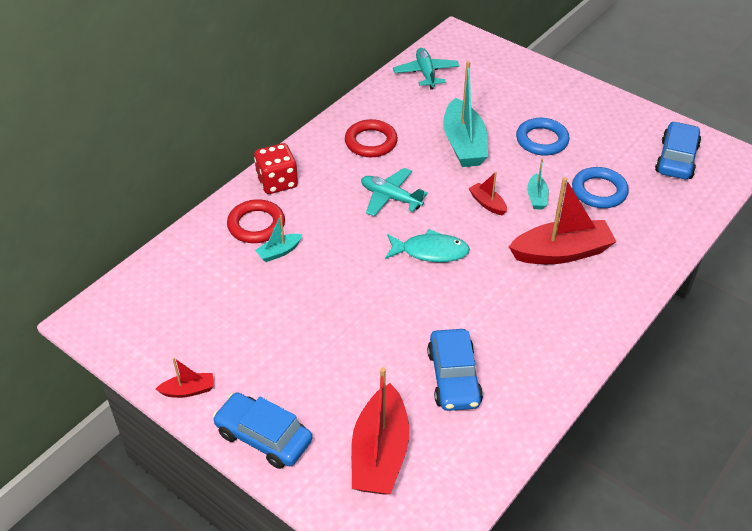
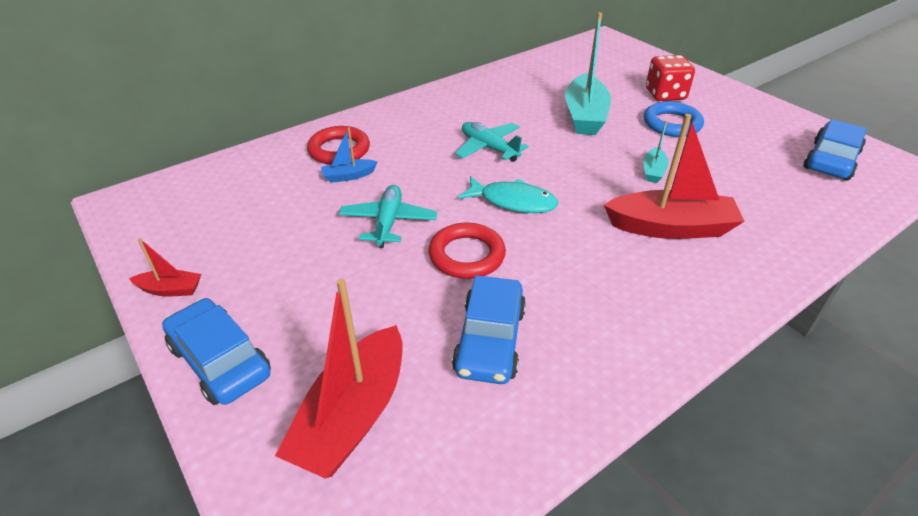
camera: 15 degrees right, 5 degrees down
(277, 182) = (380, 120): red dice -> red dice (665, 94)
(279, 252) = (349, 176): turquoise boat -> blue boat
(371, 142) = (488, 102): red ring -> red ring (467, 255)
(426, 73) = (565, 60): turquoise plane -> turquoise plane (388, 222)
(487, 203) = (594, 168): red boat -> none
(599, 191) = (730, 176): blue ring -> none

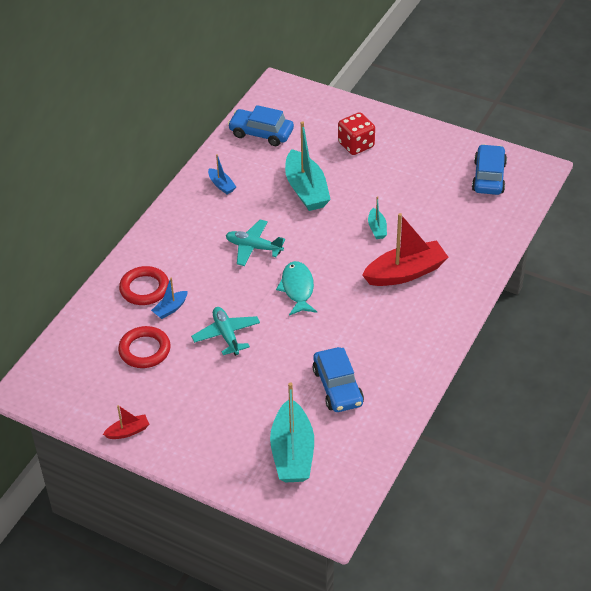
camera: 25 degrees left, 5 degrees up
(220, 361) = (198, 456): blue car -> blue car (261, 133)
(353, 416) = (292, 453): red boat -> turquoise boat
(467, 255) = (292, 340): red ring -> red ring (144, 350)
(494, 91) = (221, 185): none -> blue boat
(513, 201) = (297, 289): turquoise fish -> turquoise fish turned 90 degrees counterclockwise
(672, 124) = (372, 176): blue ring -> none

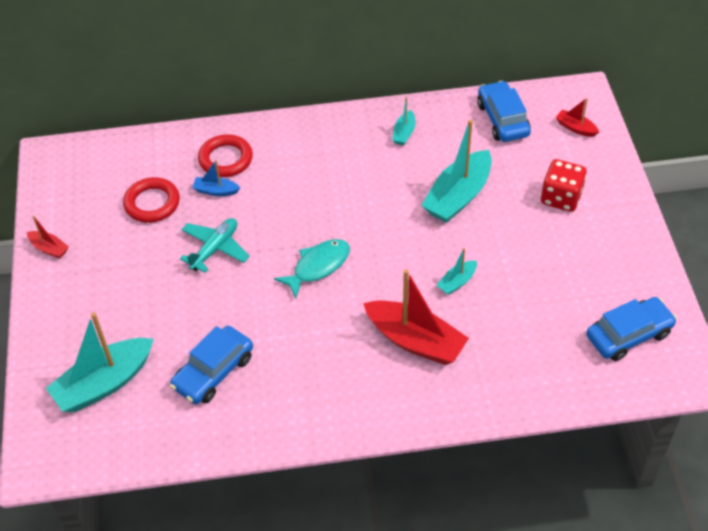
camera: 55 degrees right, 5 degrees up
(221, 185) = (404, 133): blue boat -> turquoise boat
(253, 247) = (344, 203): turquoise plane -> none
(305, 106) = (575, 128): none -> red boat

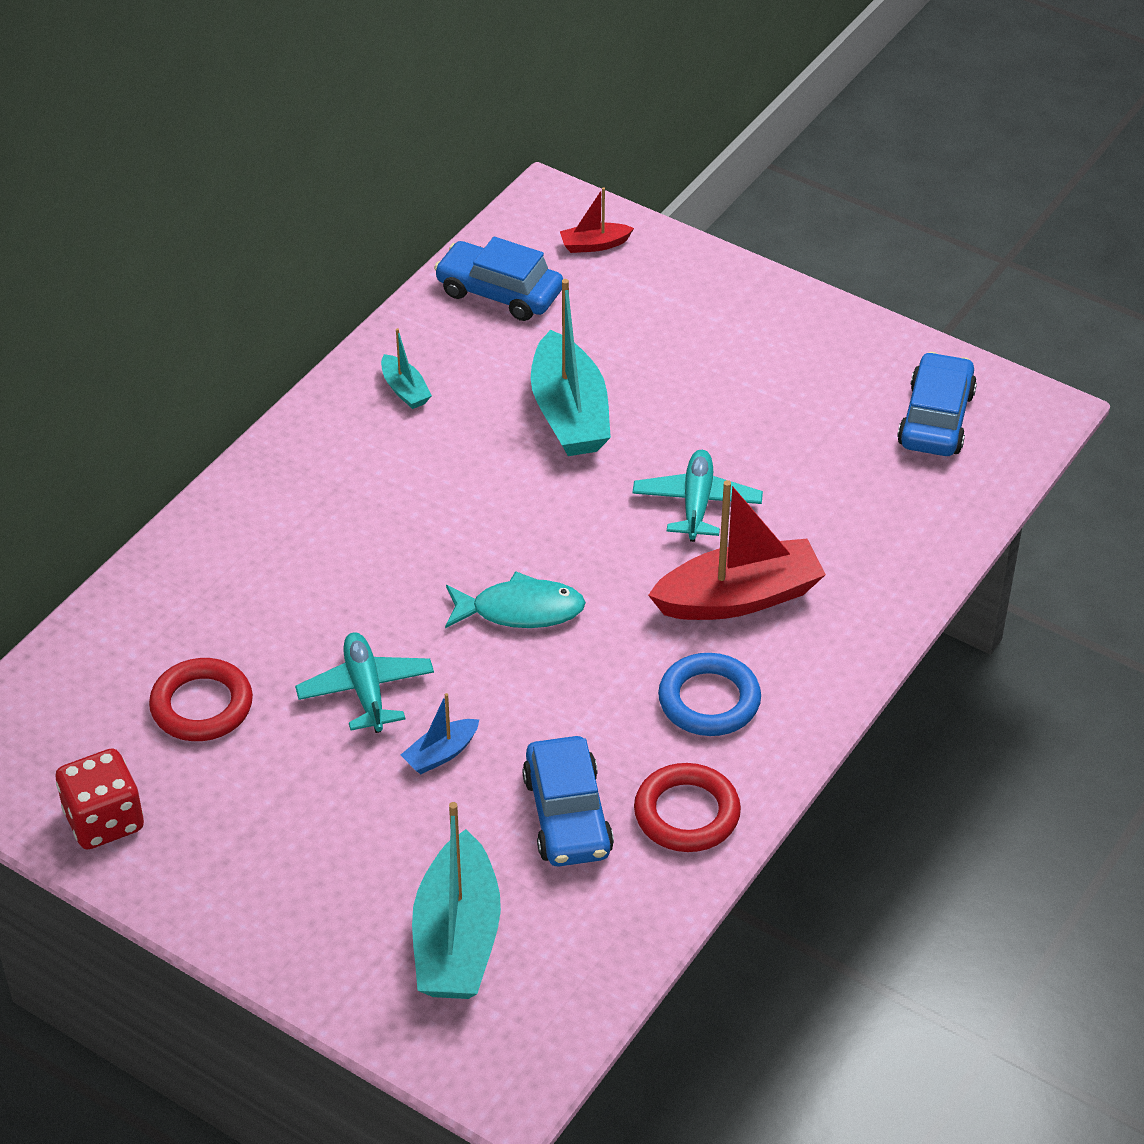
camera: 50 degrees left, 5 degrees down
(49, 248) = (143, 865): red boat -> none
(216, 191) = (265, 628): blue boat -> blue boat (441, 754)
(226, 159) = (221, 583): red ring -> red ring (686, 813)
(318, 266) = (520, 610): turquoise fish -> turquoise fish turned 90 degrees clockwise
(338, 375) = (709, 700): none -> blue ring
(457, 282) = (697, 503): turquoise boat -> turquoise plane
(561, 198) = (682, 332): red dice -> red dice (104, 820)

